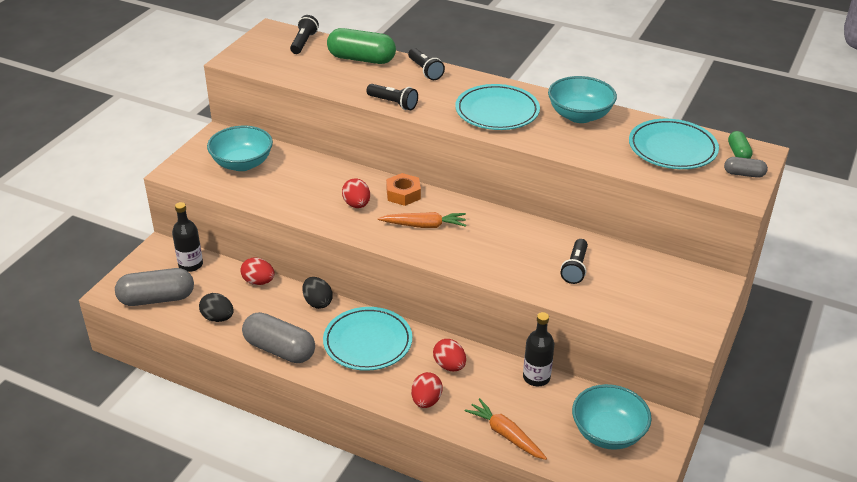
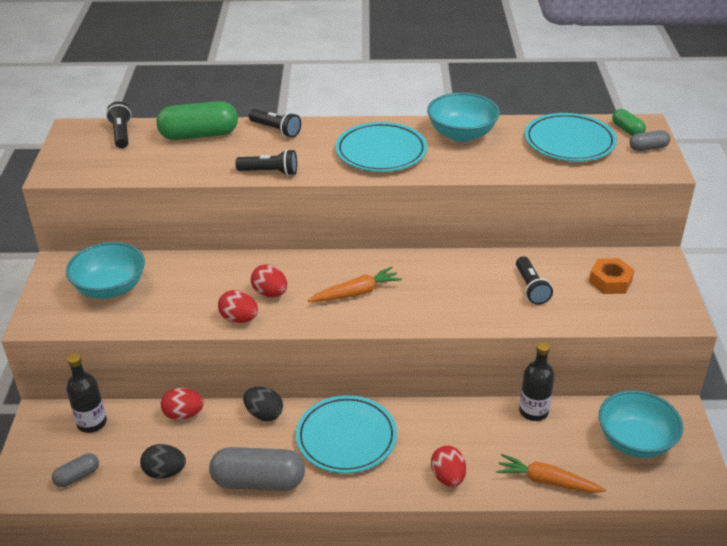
camera: 25 degrees left, 0 degrees up
(157, 299) = (77, 476): grey capsule -> grey capsule, size x0.51
(403, 194) = (310, 267): orange nut -> orange nut (610, 281)
(449, 366) = (444, 431): red egg -> red egg (239, 319)

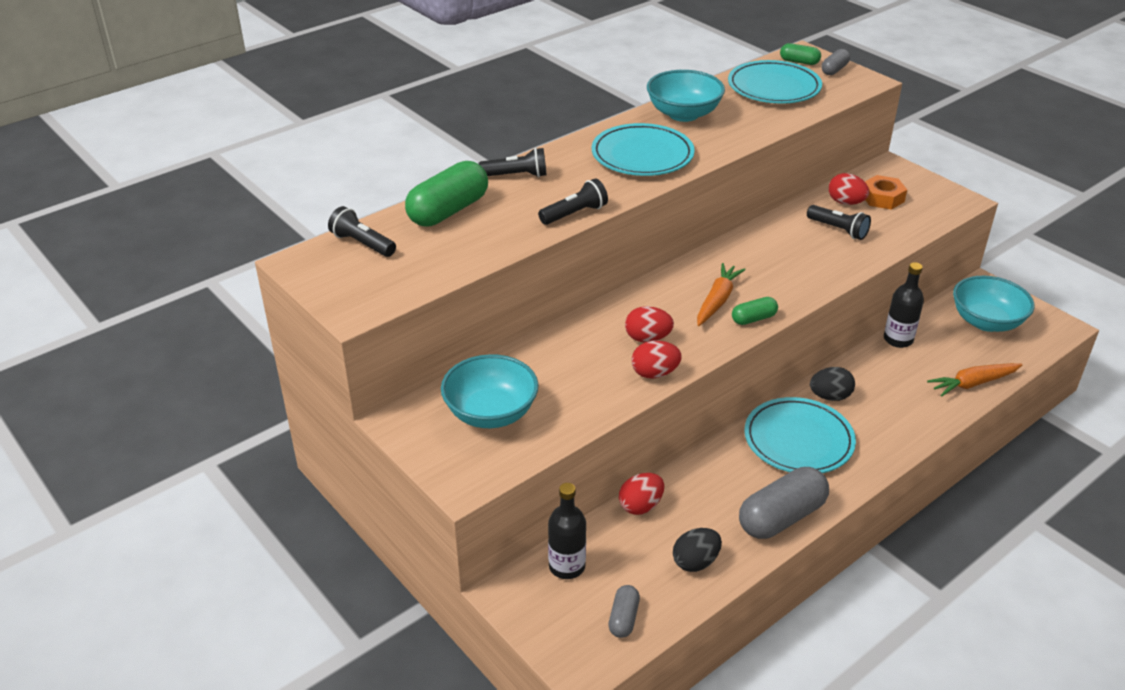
camera: 40 degrees left, 0 degrees up
(264, 414) = (708, 463): black egg -> black egg (830, 396)
(361, 319) = (753, 319): none -> green capsule
(448, 477) = (909, 423): red egg -> red egg (846, 202)

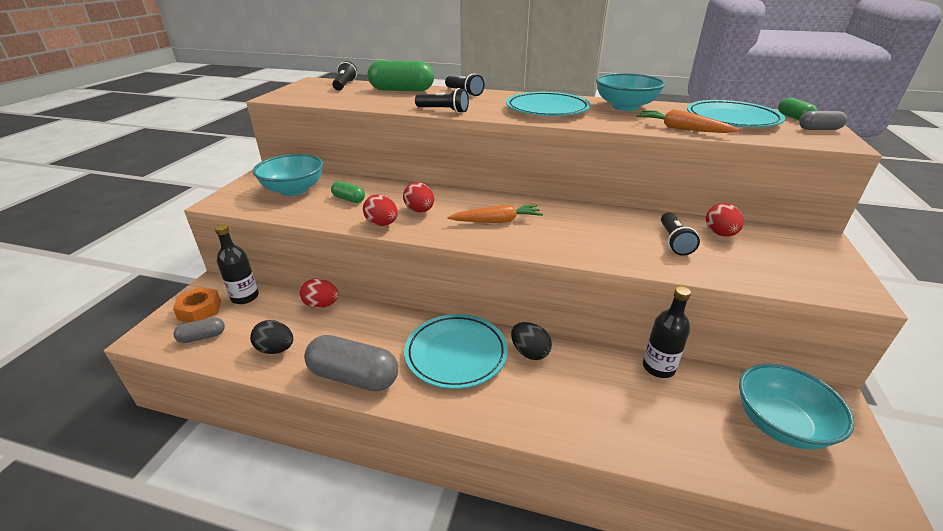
camera: 55 degrees right, 5 degrees down
(753, 319) = (493, 240): green capsule -> green capsule (349, 199)
(882, 198) = (763, 248): orange nut -> orange nut (200, 310)
(973, 384) = (665, 447): orange carrot -> orange carrot (681, 129)

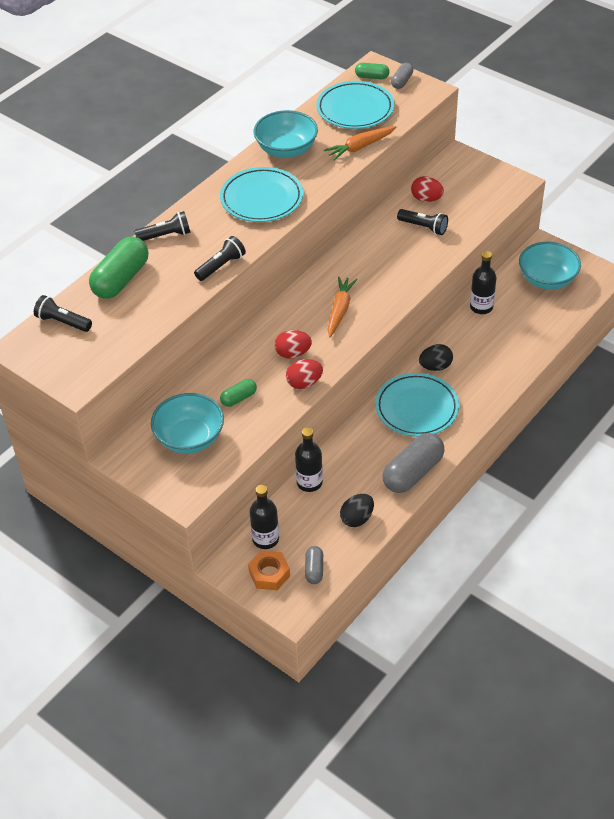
camera: 65 degrees left, 15 degrees up
(321, 305) = (309, 482): red egg -> black bottle

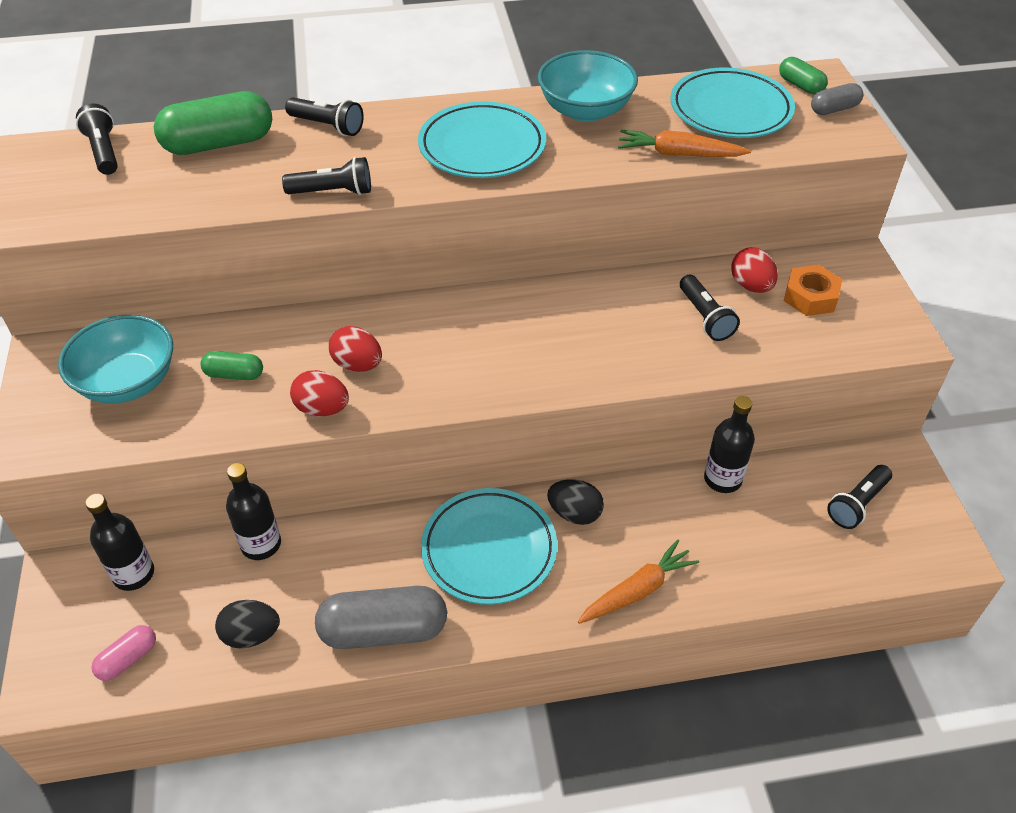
camera: 40 degrees right, 0 degrees up
(269, 574) = (82, 620): orange nut -> orange nut (810, 297)
(314, 570) = (128, 659): grey capsule -> pink capsule
(340, 310) = (476, 350): orange carrot -> orange carrot (637, 590)
(547, 279) = (857, 504): turquoise bowl -> black flashlight

